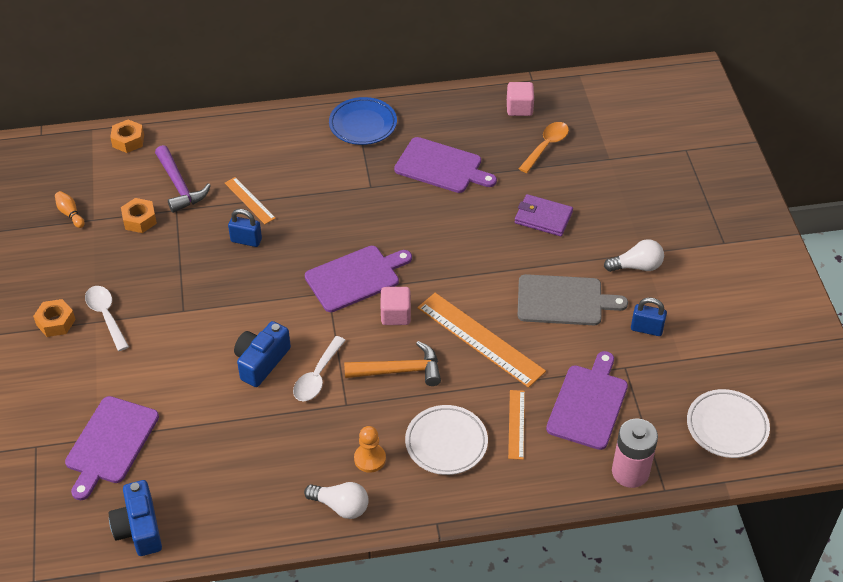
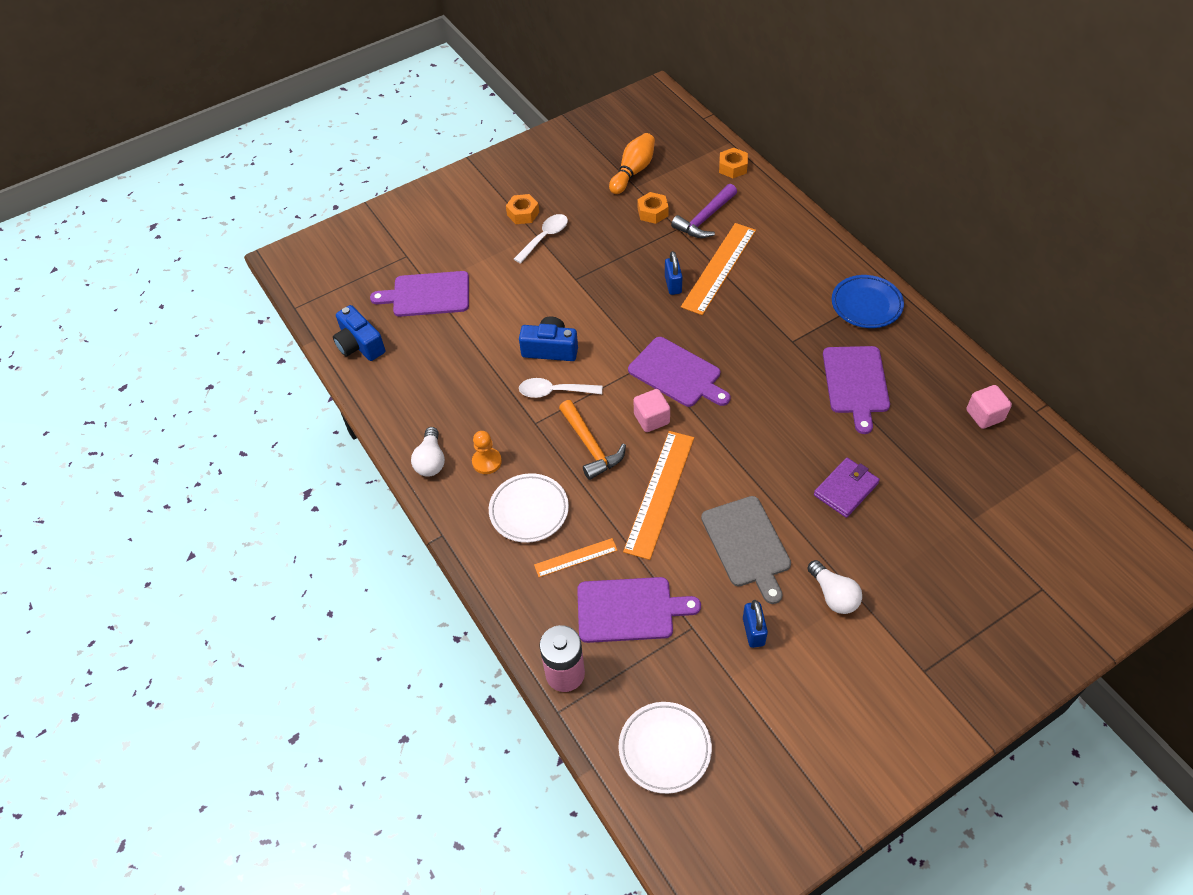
camera: 70 degrees right, 5 degrees up
(70, 214) = (633, 172): orange bowling pin -> orange bowling pin, size x1.82
(139, 528) = (360, 345): blue camera -> blue camera turned 90 degrees counterclockwise
(249, 200) = (719, 268): orange ruler -> orange ruler, size x1.87
(543, 217) = (846, 489): purple wallet -> purple wallet turned 45 degrees clockwise
(546, 146) = (948, 457): orange spoon -> none

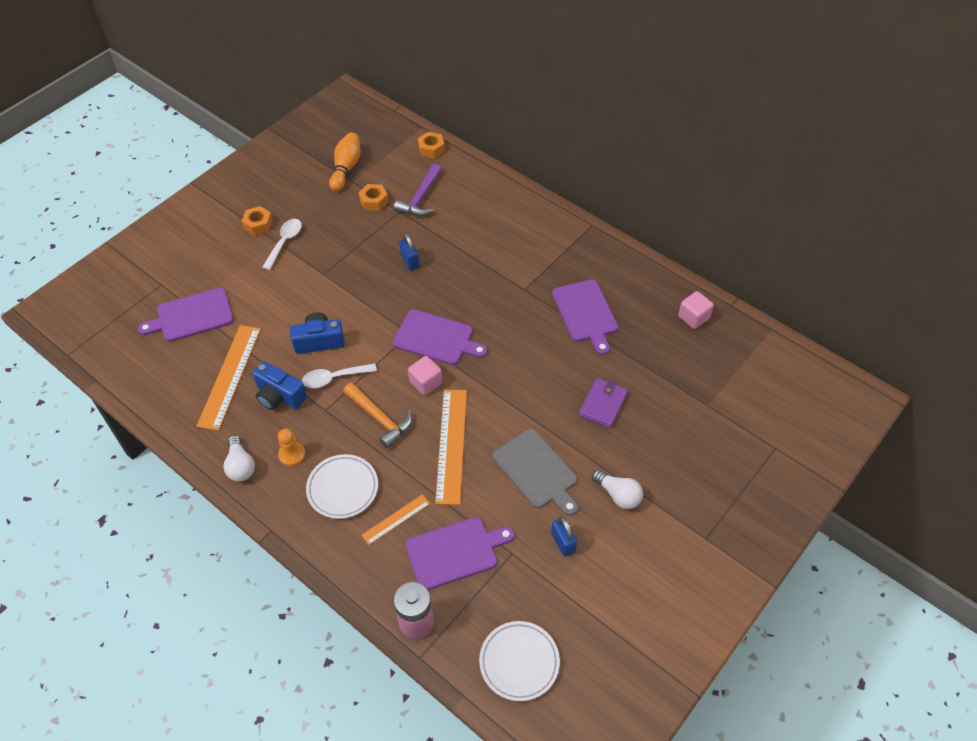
camera: 20 degrees left, 0 degrees up
(360, 345) = (141, 376): blue camera -> blue camera (279, 396)
(719, 268) = (445, 239): orange ruler -> orange ruler (229, 376)
(866, 305) = (575, 245): blue plate -> none

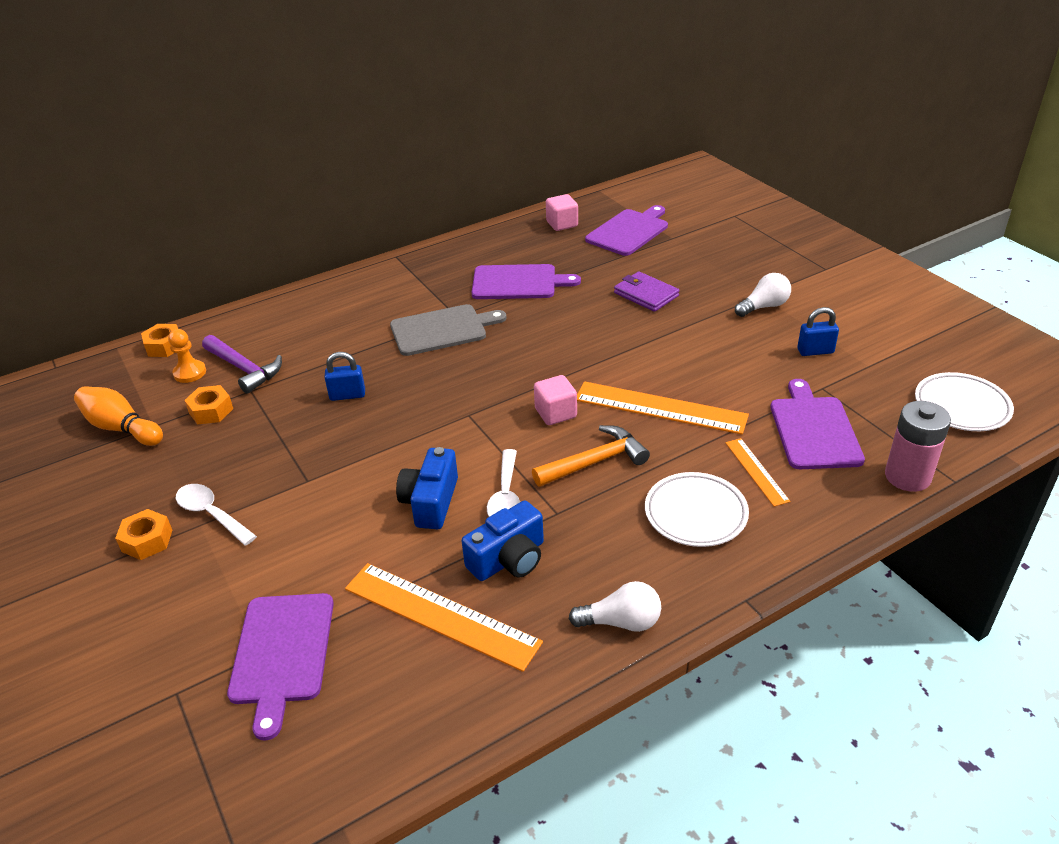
camera: 70 degrees left, 15 degrees down
(292, 454) = (621, 559): orange pawn -> orange pawn (190, 373)
(436, 338) = (490, 393): purple cutting board -> purple cutting board (629, 231)
(537, 471) = (718, 352): grey cutting board -> grey cutting board (442, 329)

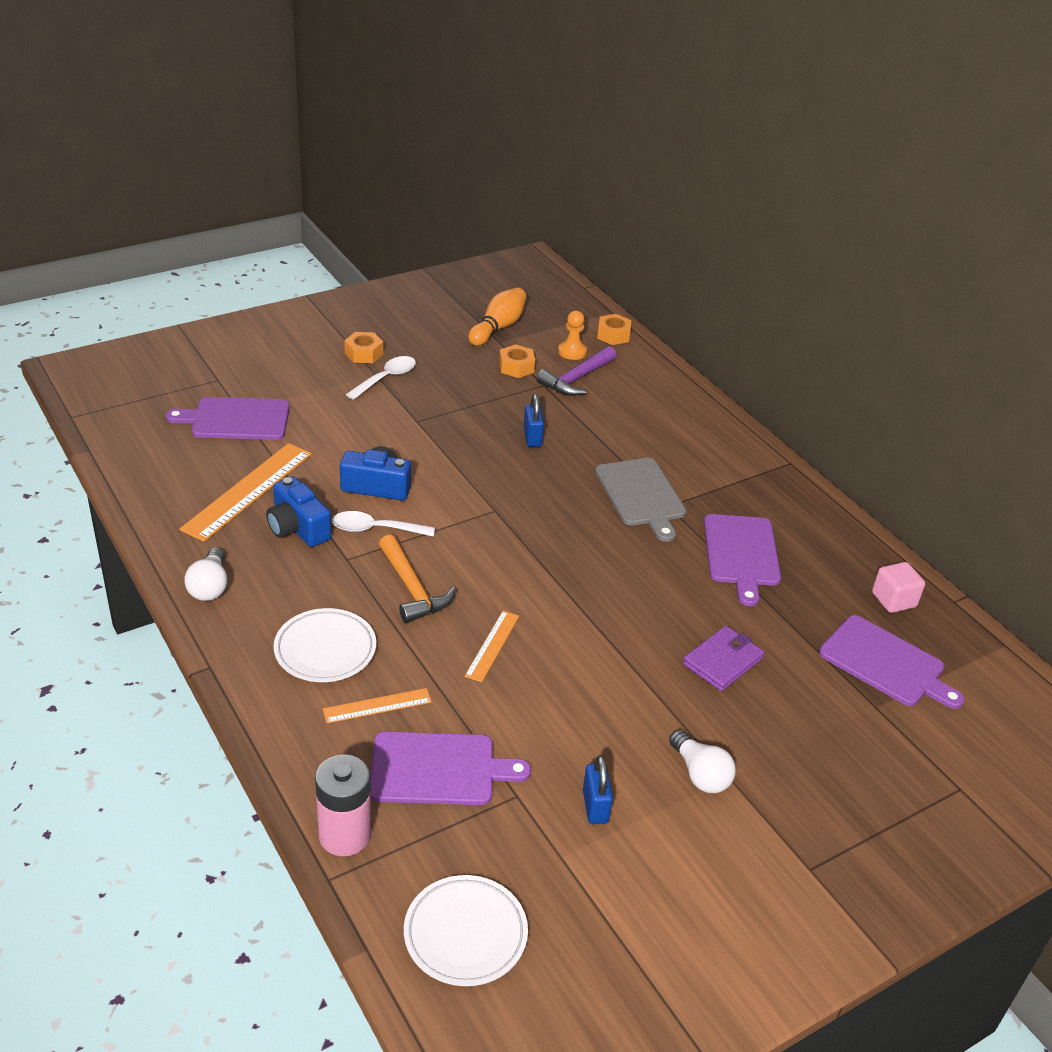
camera: 85 degrees right, 0 degrees up
(555, 413) = (491, 568): pink cube -> none
(660, 407) = (492, 645): orange ruler -> orange ruler, size x0.53

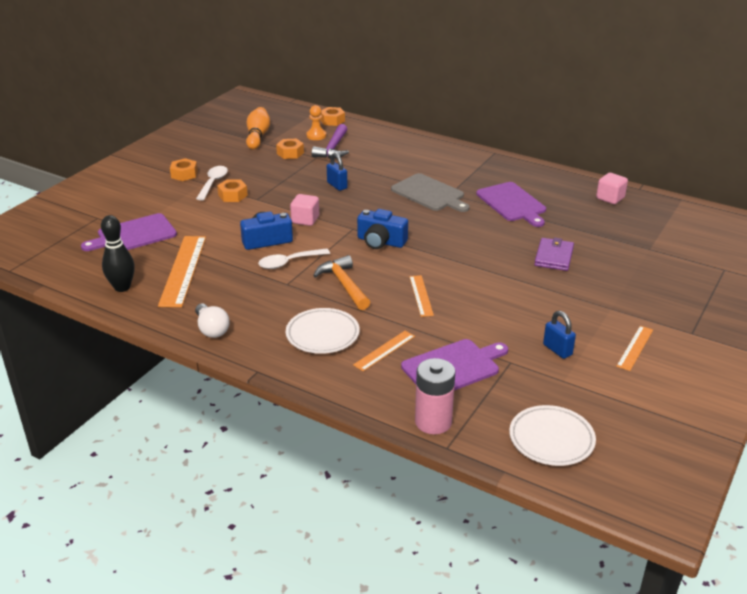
camera: 25 degrees left, 5 degrees down
(164, 487) = (122, 287): none -> black bowling pin
(298, 528) = (237, 278): blue camera -> blue camera (381, 242)
(393, 405) = (233, 195): none -> orange nut
(412, 589) = (344, 284): orange hammer -> orange hammer turned 150 degrees counterclockwise
(448, 474) = (305, 220): none -> pink cube
(700, 774) = (595, 313): white light bulb -> none
(705, 853) = (635, 348): none -> orange ruler
(886, 663) = (635, 228): purple cutting board -> none

